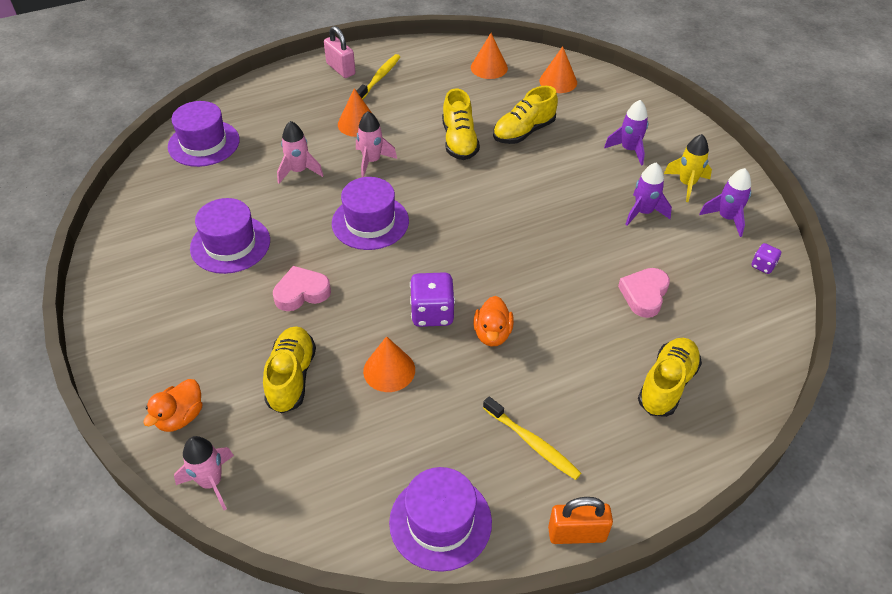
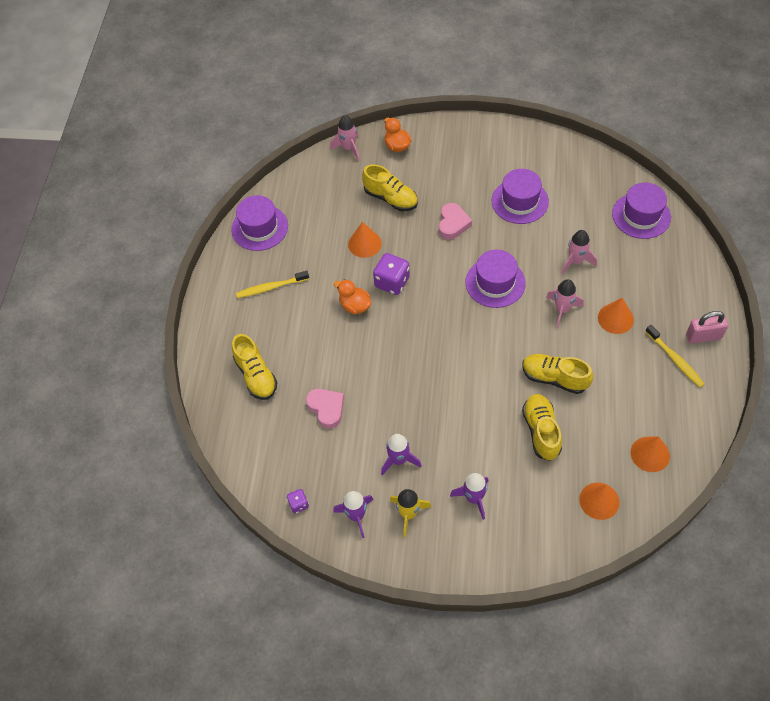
camera: 125 degrees right, 10 degrees up
(577, 534) = (210, 279): orange padlock -> none

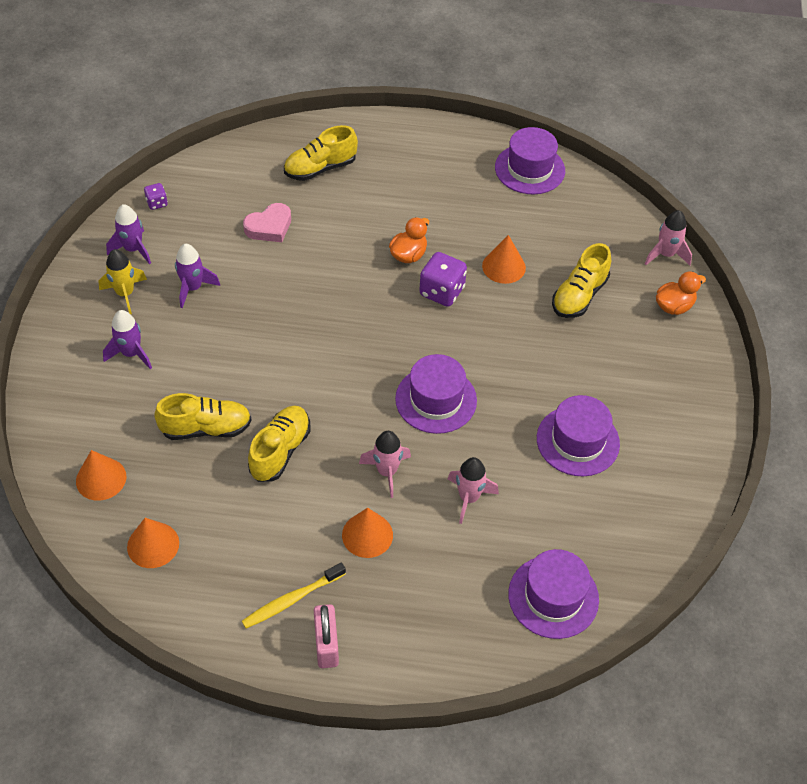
camera: 85 degrees right, 5 degrees down
(271, 287) = (440, 180): yellow toothbrush -> none
(453, 224) = (536, 360): pink heart -> none

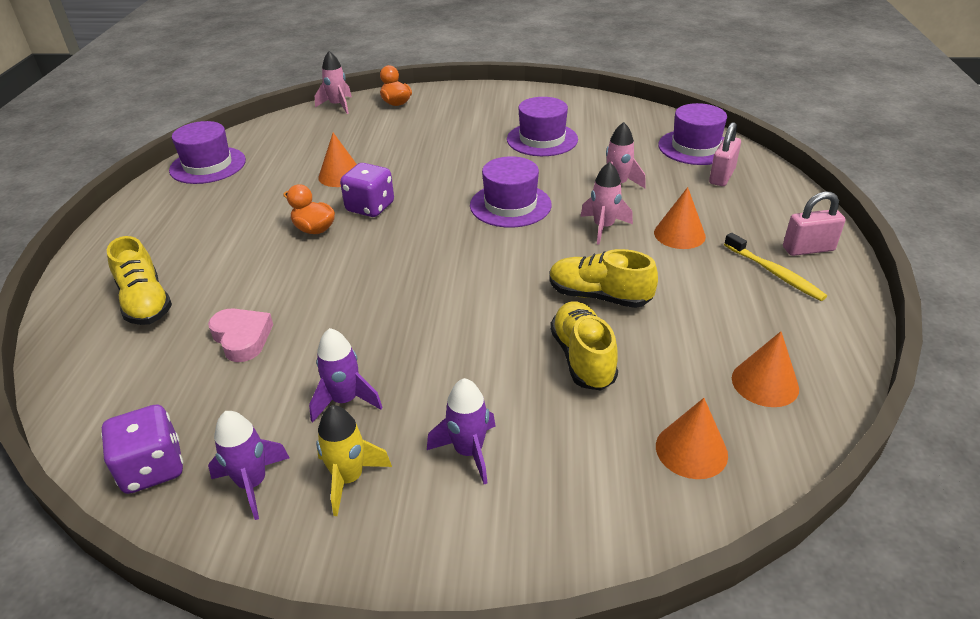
camera: 90 degrees left, 15 degrees down
(157, 203) = (153, 468): purple dice -> purple dice, size x1.88
(480, 606) = (722, 176): none -> pink padlock
(579, 295) = (381, 140): yellow shoe -> none

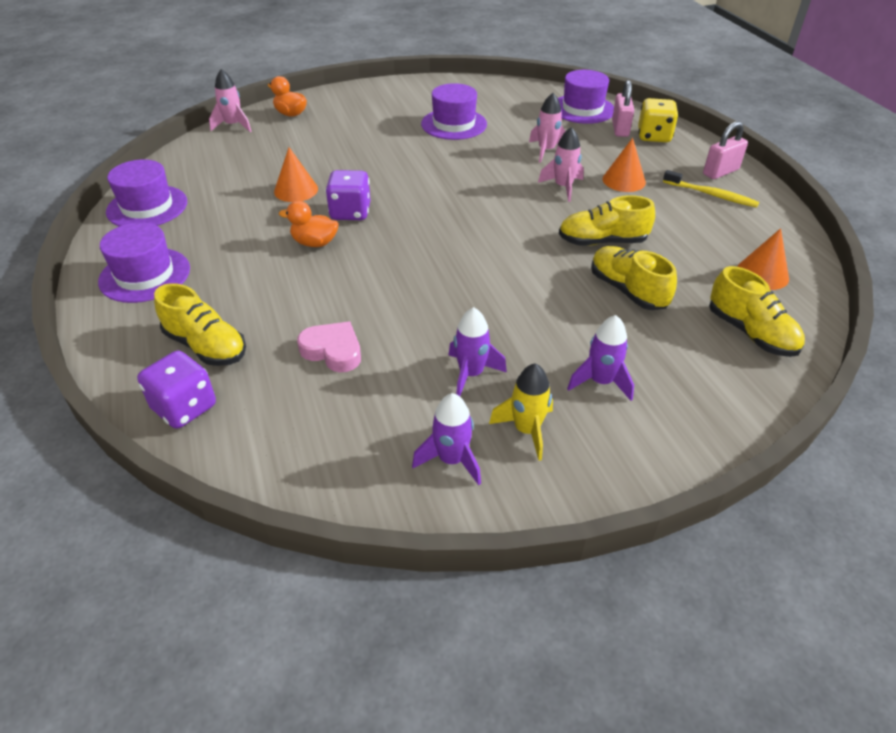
camera: 25 degrees left, 5 degrees up
(153, 468) = (351, 478): purple dice -> purple dice (184, 407)
(510, 205) = (473, 185): purple hat -> purple hat (145, 275)
(691, 450) = (750, 333): orange cone -> yellow shoe
(756, 192) = (654, 136): none -> yellow dice

